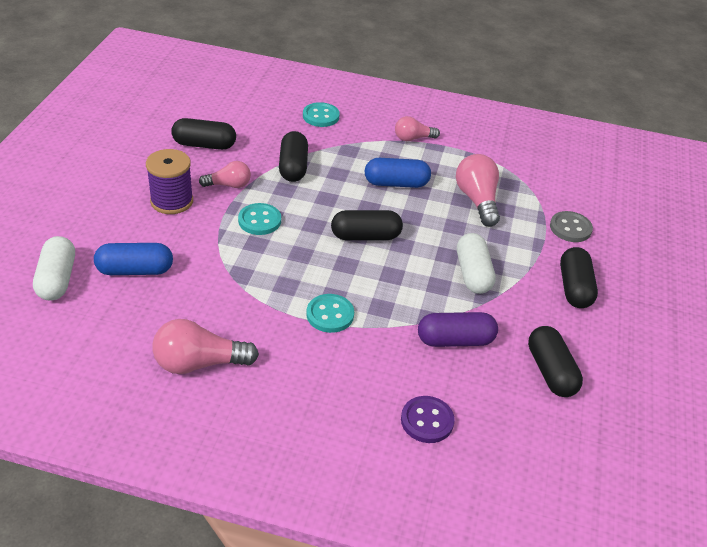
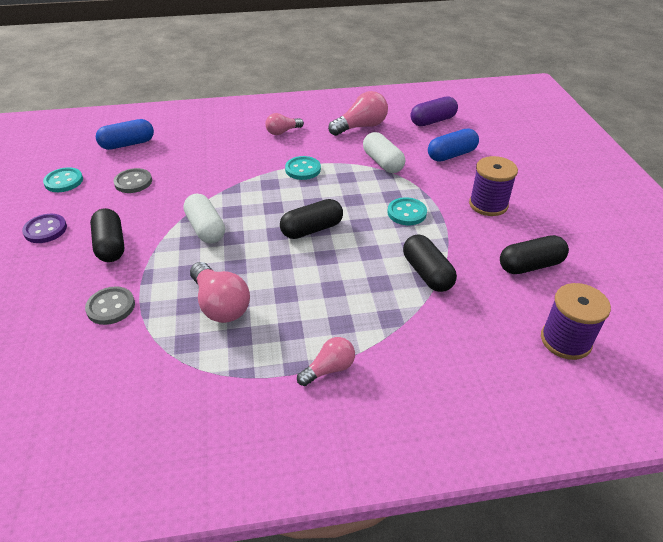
camera: 160 degrees right, 0 degrees up
(57, 279) = (489, 137): white capsule -> white capsule (383, 162)
(228, 185) = (462, 233): pink light bulb -> pink light bulb (282, 132)
(241, 102) = (565, 340): none -> purple spool
(321, 116) = (461, 358): turquoise button -> turquoise button (64, 181)
(396, 183) = (314, 293): blue capsule -> blue capsule (128, 144)
(427, 421) = (213, 139): purple button -> purple button (45, 230)
(455, 340) = (207, 180): purple capsule -> purple capsule (433, 121)
(551, 372) = (133, 182): black capsule -> grey button

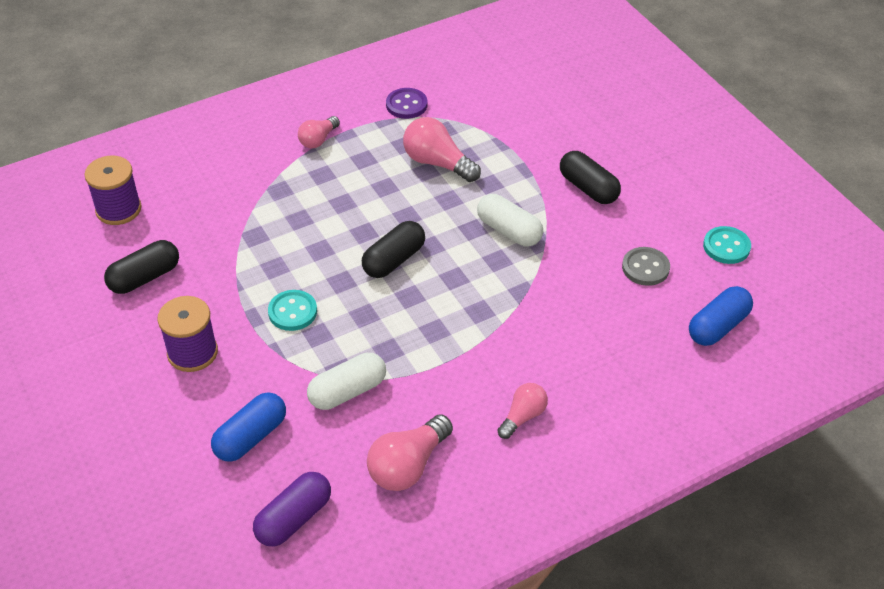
camera: 160 degrees right, 5 degrees up
(45, 230) = (671, 186): purple button -> purple button (406, 105)
(111, 307) = (530, 138): grey button -> none
(303, 169) = (451, 347): turquoise button -> none
(383, 162) = (347, 391): white capsule -> white capsule turned 75 degrees counterclockwise
(427, 273) = (253, 241): black capsule -> none

